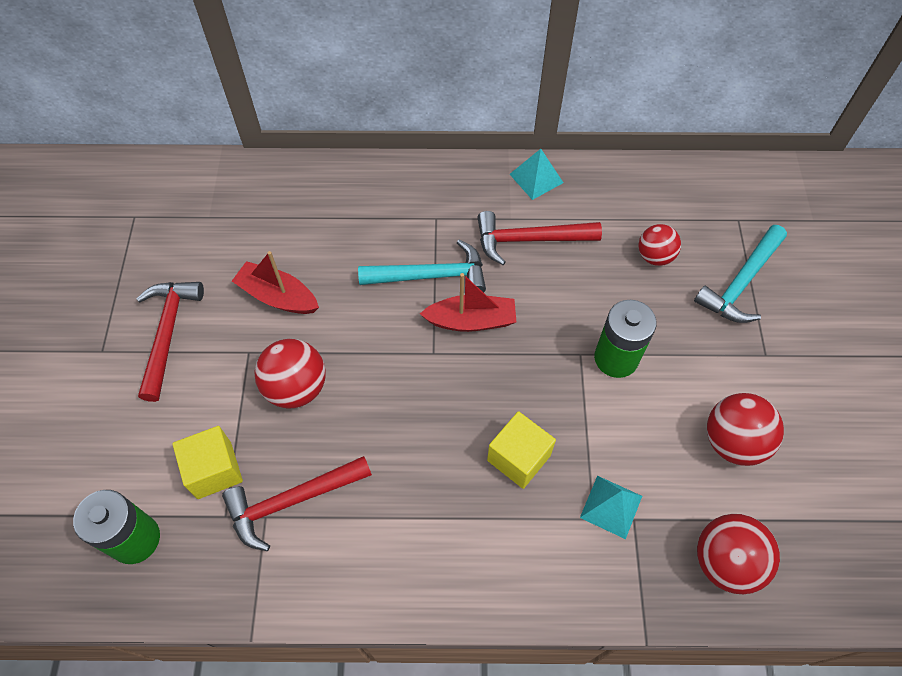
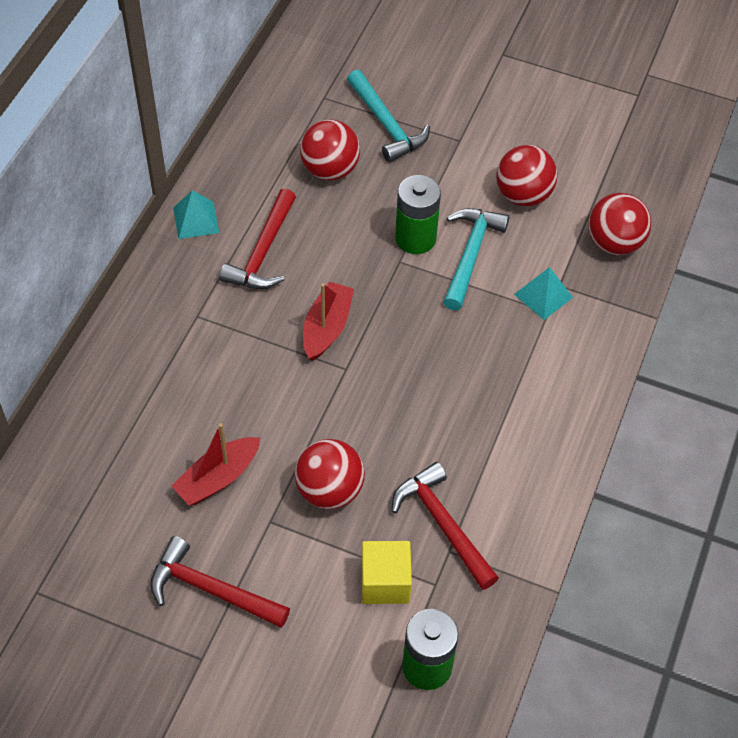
camera: 70 degrees left, 5 degrees down
(292, 501) = (443, 525): red hammer -> red hammer turned 150 degrees clockwise
(430, 276) = (261, 342): turquoise hammer -> turquoise hammer (470, 255)
(518, 458) = (475, 341): yellow cube -> none
(654, 256) = (330, 170): red ball -> red ball, size x1.52

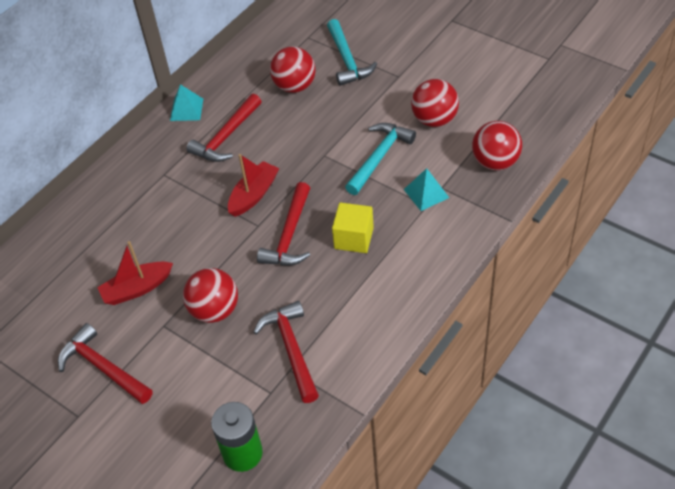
camera: 20 degrees right, 5 degrees down
(385, 582) = (233, 384): yellow cube -> yellow cube (354, 238)
(391, 375) = (289, 235): none -> red hammer
(415, 238) = (341, 140): green battery -> none

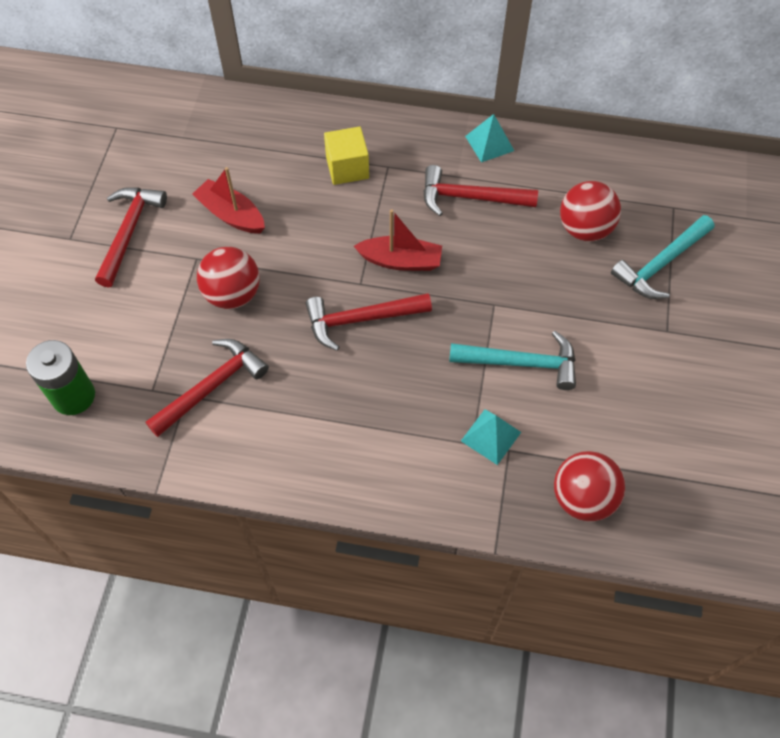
camera: 60 degrees right, 10 degrees up
(354, 238) = (386, 385): yellow cube -> yellow cube (347, 168)
(434, 120) = (616, 400): red ball -> none

